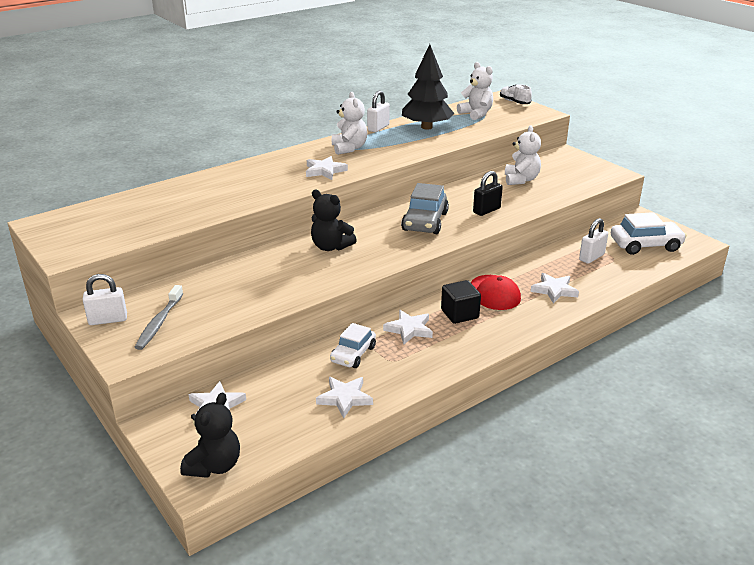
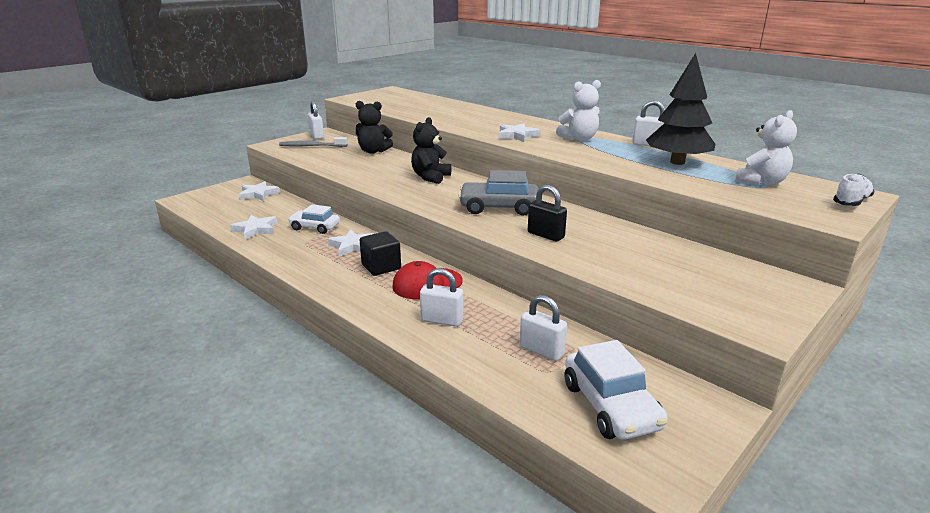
camera: 80 degrees right, 5 degrees down
(214, 466) = (197, 201): black teddy bear -> black teddy bear (373, 151)
(521, 180) = (656, 253): white teddy bear -> none
(554, 290) = (442, 320): white star -> white padlock

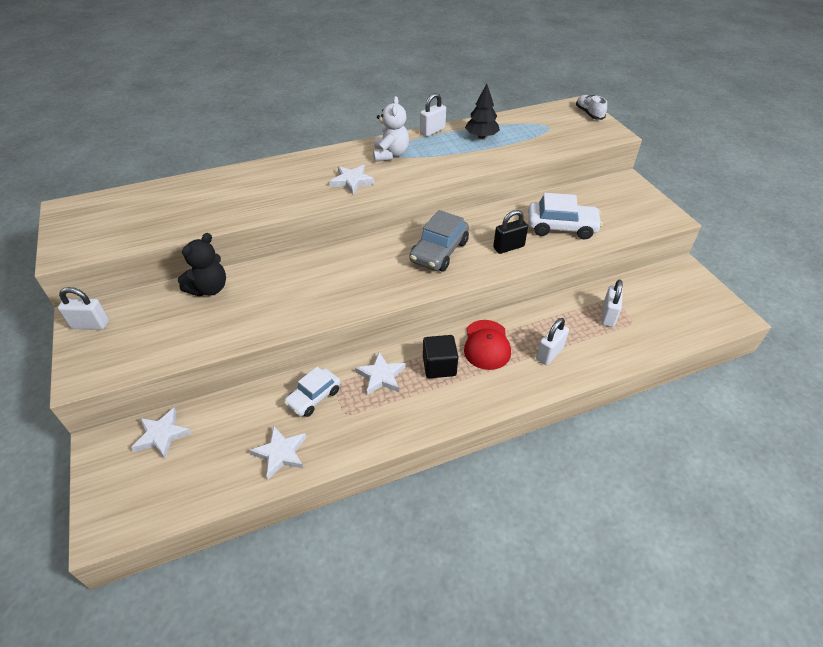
camera: 65 degrees left, 20 degrees up
(312, 146) = (131, 338): grey toothbrush -> none
(430, 177) = (332, 269): black teddy bear -> none
(541, 351) = (608, 316): white padlock -> white padlock turned 45 degrees counterclockwise
(610, 406) = (674, 310): white car -> white car (561, 227)
(677, 162) = (481, 136): black tree -> black tree, size x0.63
(761, 182) = (541, 125): white teddy bear -> none

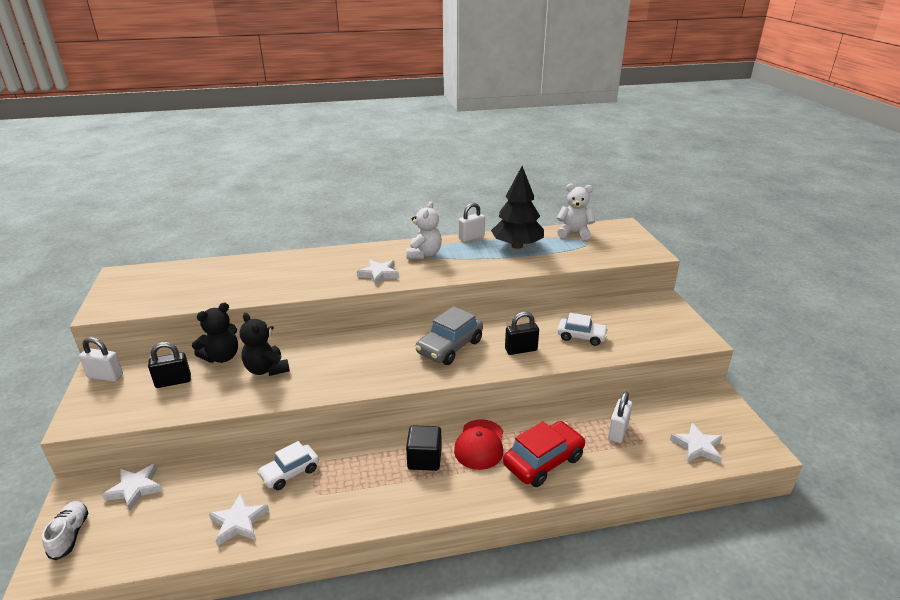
camera: 10 degrees right, 15 degrees down
(167, 322) = (173, 382): none -> black padlock
(262, 297) = (267, 369): none -> black teddy bear
(381, 376) = (362, 461): white star -> white star (697, 446)
(481, 136) = (517, 246): black tree -> black tree, size x1.58
(533, 117) = (574, 233): none -> white teddy bear
(549, 353) = (543, 461): white padlock -> red car
(561, 227) = (581, 337): white car -> white car, size x0.66
(589, 114) = (632, 234): white shoe -> white shoe (70, 535)

